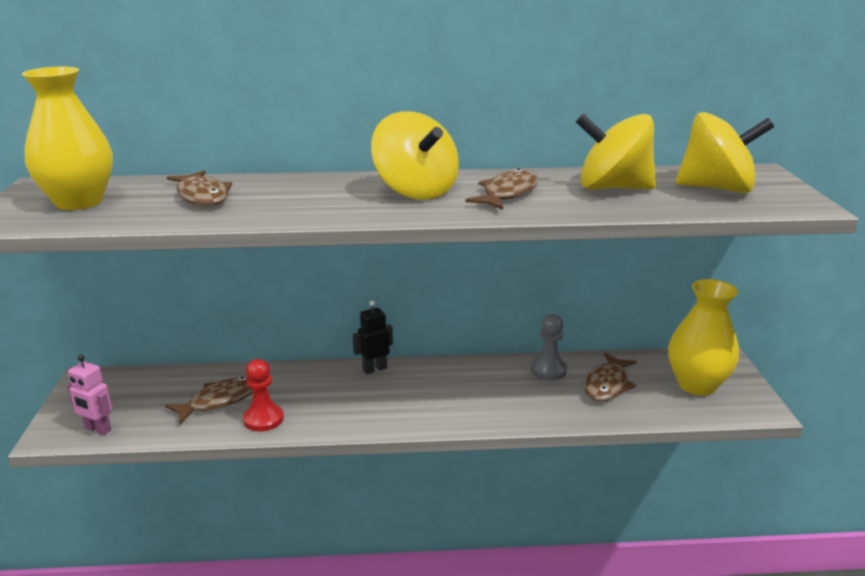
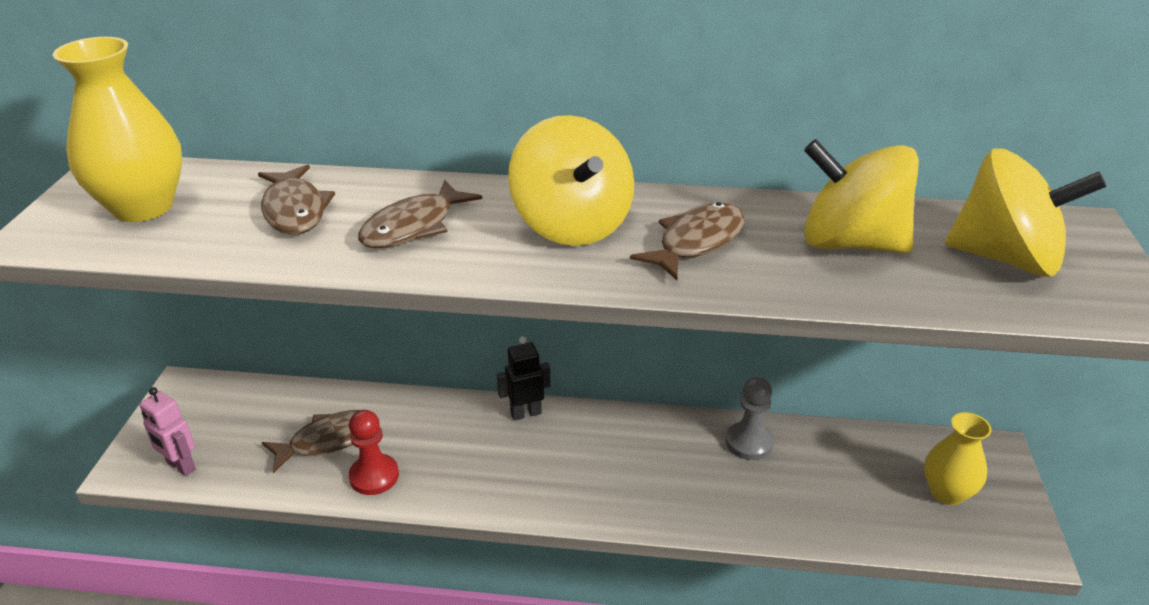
camera: 10 degrees right, 10 degrees up
(607, 385) = (822, 477): brown fish -> brown fish (413, 226)
(697, 385) = (946, 492): yellow vase -> yellow vase, size x0.64

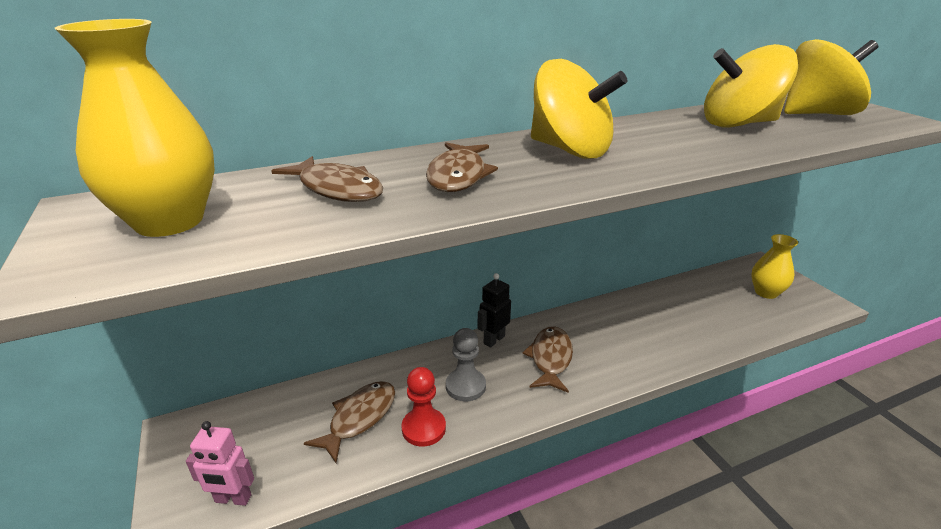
camera: 30 degrees left, 5 degrees down
(696, 242) = (660, 141): brown fish -> brown fish (550, 359)
(749, 442) = (645, 305): grey pawn -> grey pawn (465, 386)

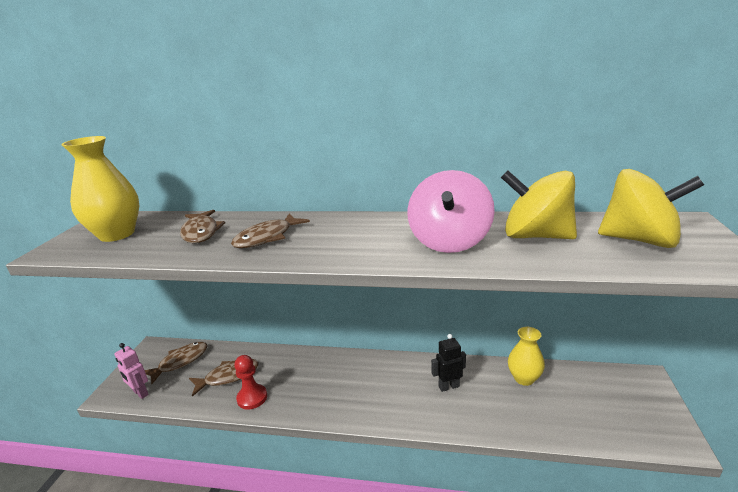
camera: 35 degrees right, 5 degrees down
(465, 386) = (299, 382): grey pawn -> none
(494, 340) = (347, 359): black robot -> black robot (448, 386)
(550, 359) = (369, 387): brown fish -> brown fish (180, 362)
(570, 150) = (361, 233): yellow spinning top -> none
(676, 141) = (449, 241): none -> pink spinning top
(766, 292) = (617, 405): yellow vase -> yellow vase (524, 378)

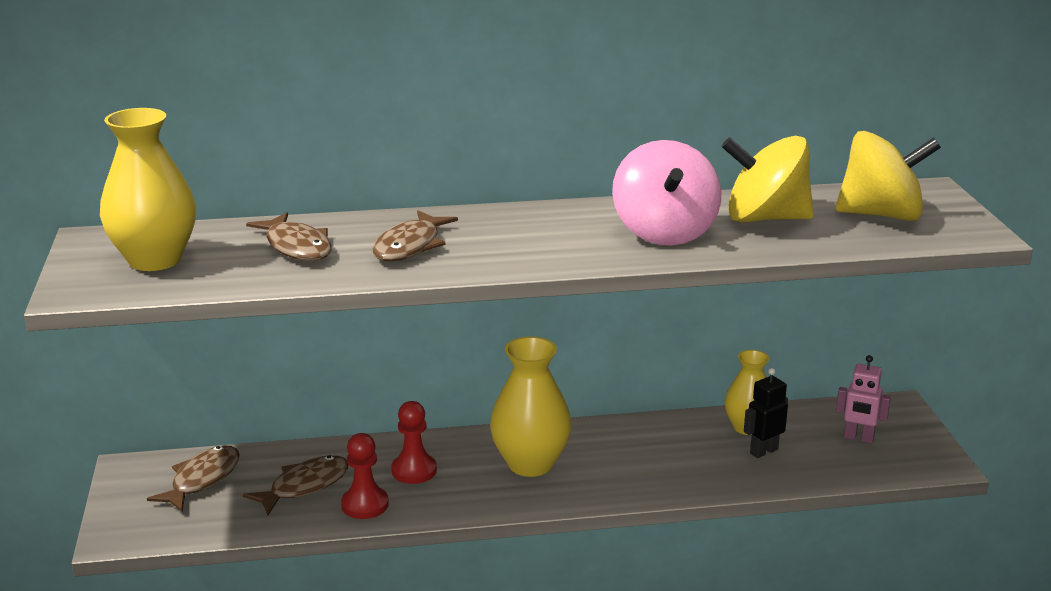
camera: 20 degrees left, 0 degrees up
(140, 393) = (168, 527): pink robot -> pink robot (858, 438)
(294, 376) = (414, 470): none -> red pawn
(366, 383) = (530, 464): none -> yellow vase
(448, 386) = (650, 450): black robot -> black robot (763, 451)

